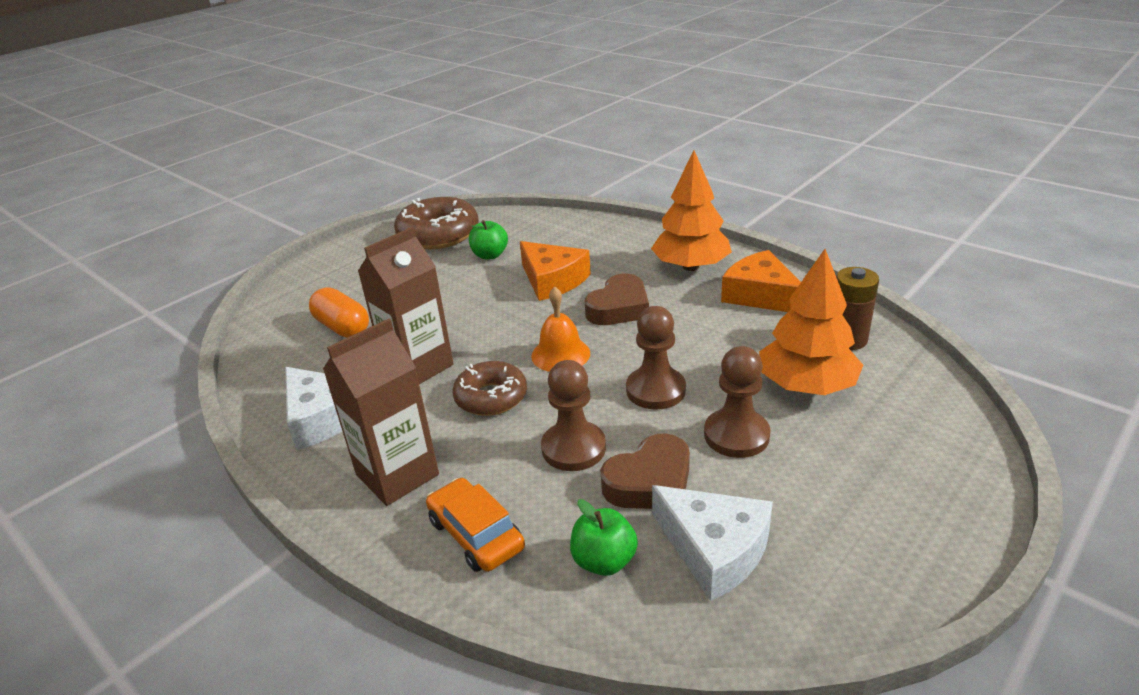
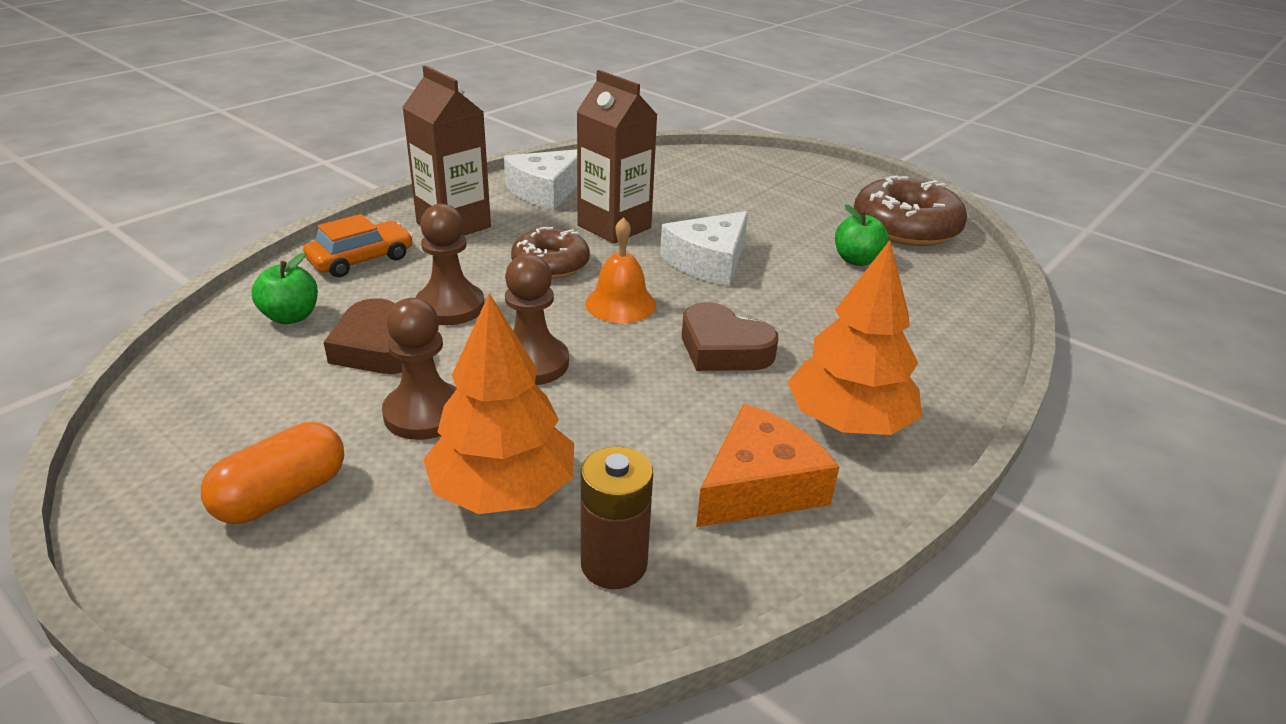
camera: 85 degrees right, 0 degrees up
(342, 327) = (691, 189): orange capsule -> orange capsule (281, 495)
(552, 280) = (794, 302): orange cheese -> none
(714, 549) = (263, 377): white cheese -> white cheese (709, 262)

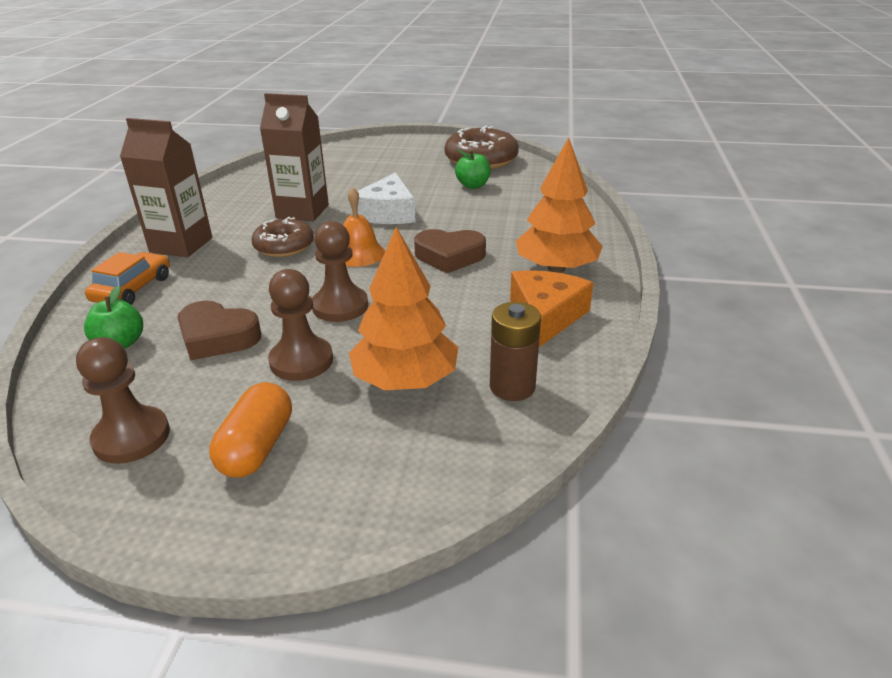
camera: 30 degrees left, 0 degrees up
(450, 307) = (242, 294): brown pawn -> brown pawn (132, 437)
(546, 191) = (227, 204): white cheese -> none

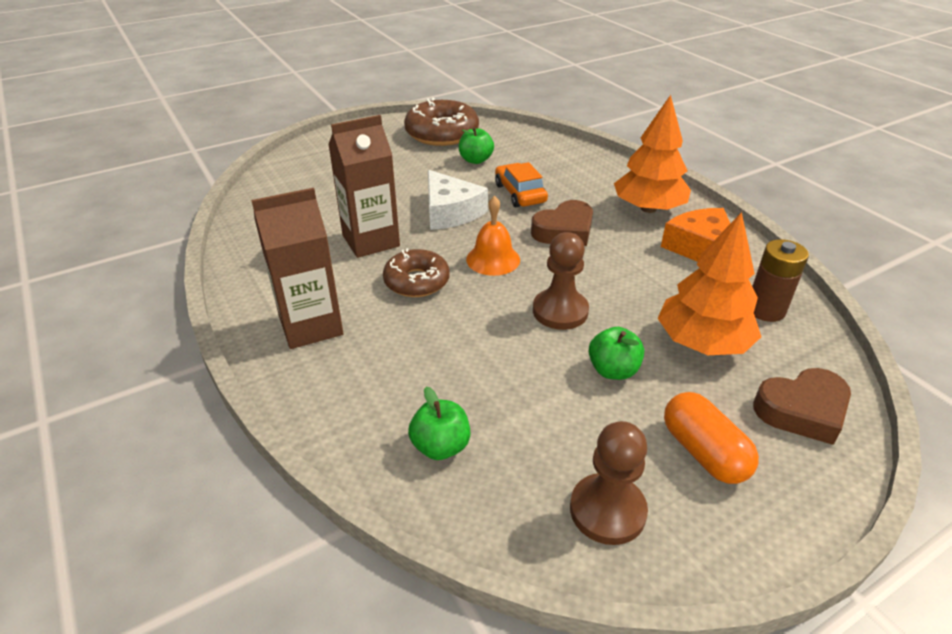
camera: 40 degrees left, 5 degrees up
(133, 289) = (348, 392): orange car -> orange car (520, 193)
(217, 337) = (514, 390): brown heart -> brown heart (802, 410)
(301, 361) = (613, 370): brown pawn -> green apple

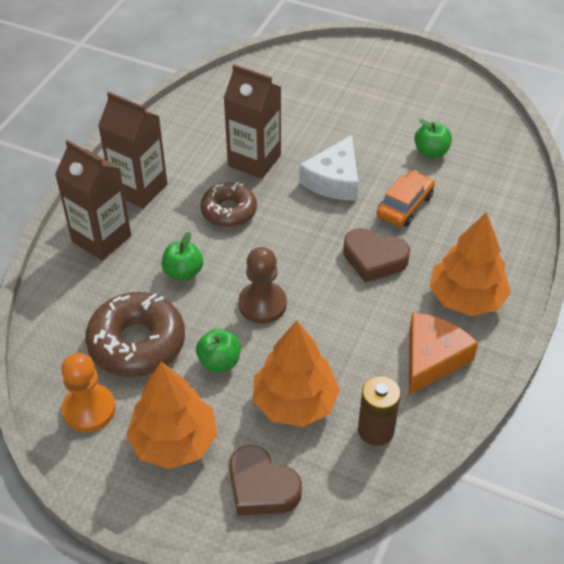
camera: 55 degrees right, 10 degrees up
(348, 385) = (101, 239): none -> brown carton
(440, 446) = (84, 308): green apple -> green apple (183, 272)
(442, 133) = (454, 108): brown donut -> brown donut (137, 343)
(493, 259) = (293, 237): orange bell -> none
(607, 510) = (89, 409): brown pawn -> orange pawn
(703, 452) = (174, 441): orange capsule -> orange tree

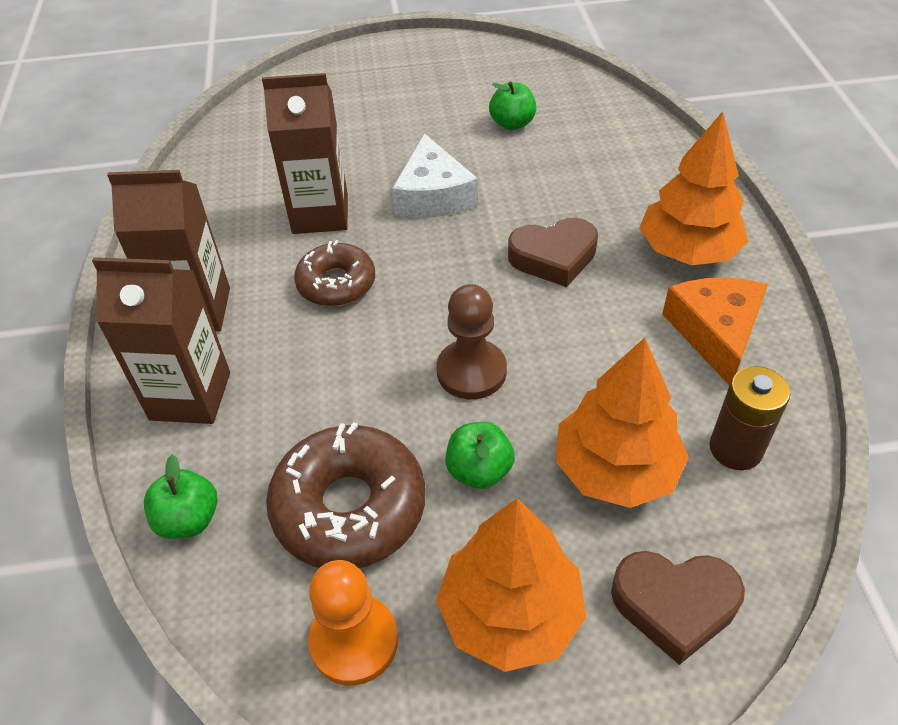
camera: 30 degrees left, 0 degrees up
(183, 272) = (338, 383): green apple -> green apple (189, 519)
(405, 206) = (535, 187): orange car -> none

